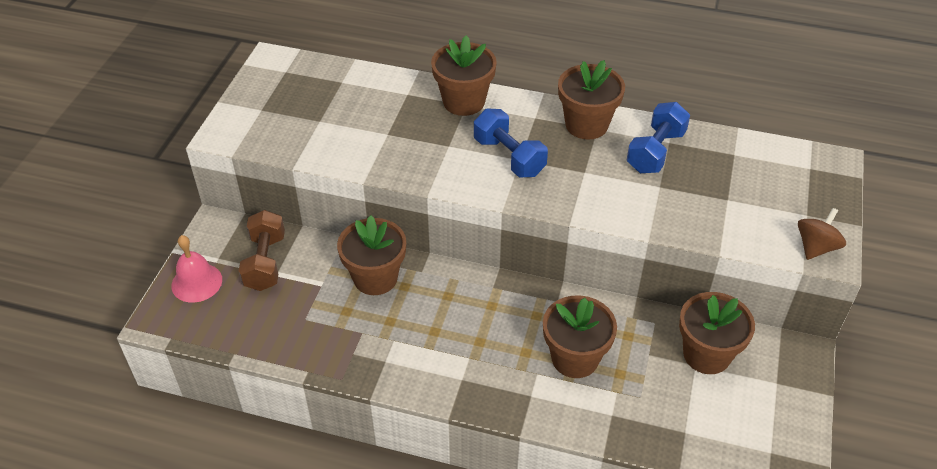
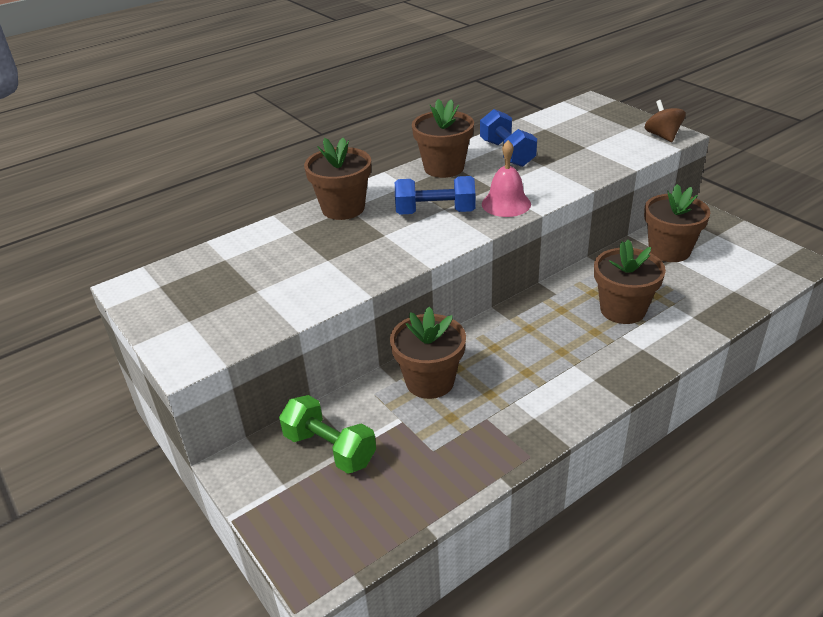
camera: 50 degrees left, 10 degrees down
(196, 282) = (298, 516): pink bell -> pink bell (506, 204)
(265, 262) = (330, 449): brown dumbbell -> green dumbbell

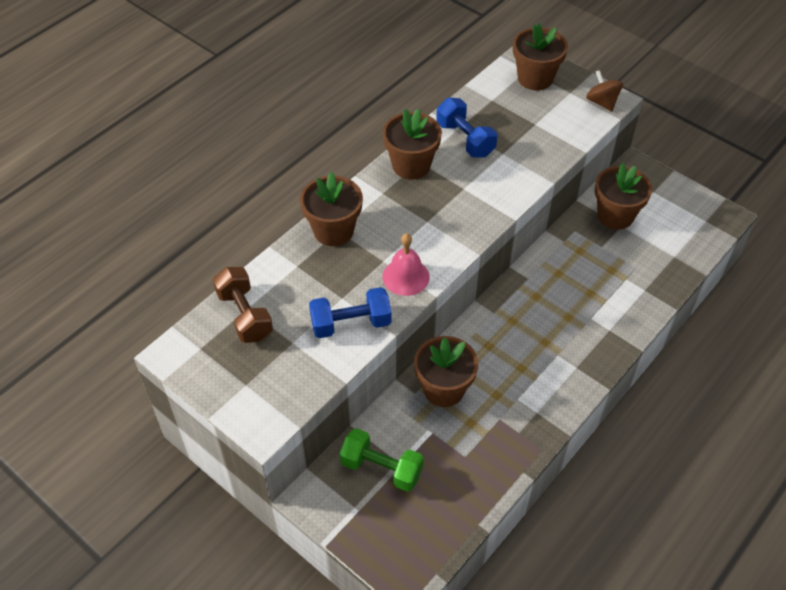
camera: 15 degrees left, 15 degrees up
(219, 264) = (244, 315): none -> brown dumbbell
(435, 212) = (420, 227): blue dumbbell -> blue dumbbell (351, 323)
(506, 204) = (481, 209): pink bell -> pink bell (406, 277)
(622, 310) = (587, 290): brown flower pot -> brown flower pot (535, 78)

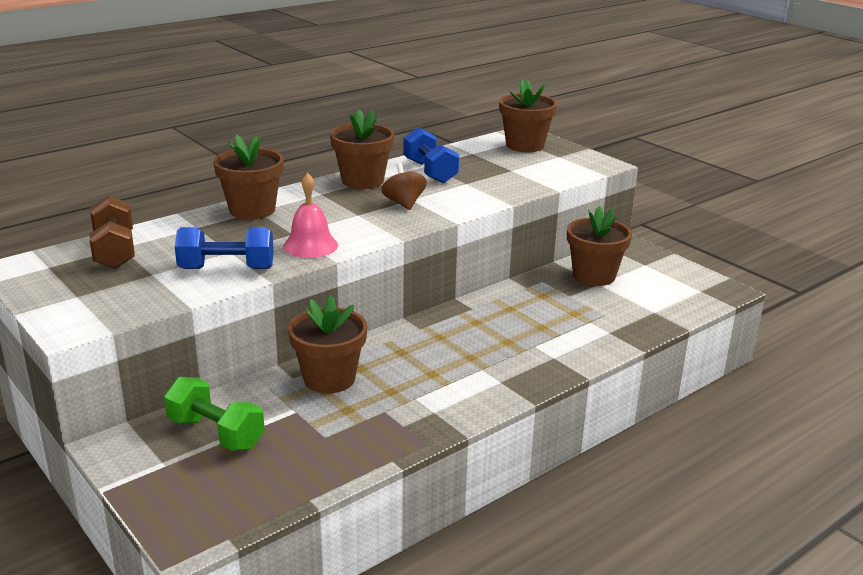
camera: 10 degrees right, 25 degrees down
(602, 102) = (590, 164): brown spinning top -> brown spinning top (404, 203)

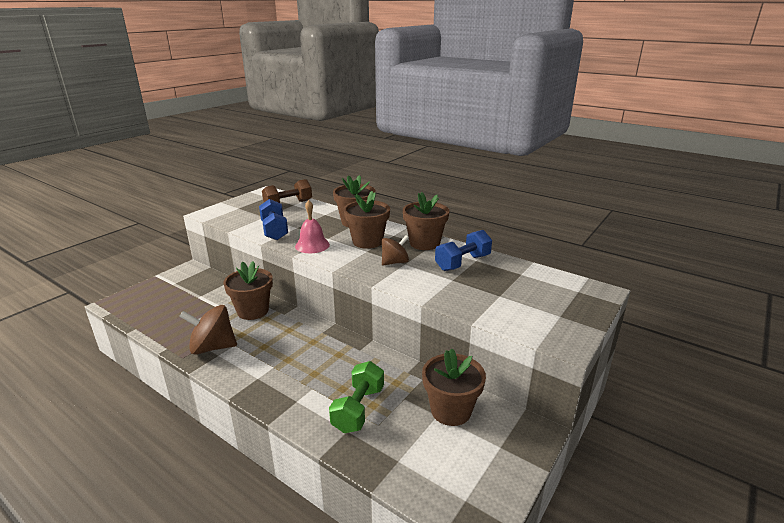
camera: 75 degrees right, 0 degrees up
(216, 433) = (198, 290): green dumbbell -> green dumbbell (358, 409)
(412, 416) = (212, 347): none -> brown spinning top
(525, 145) = (567, 295): brown flower pot -> brown flower pot (367, 241)

